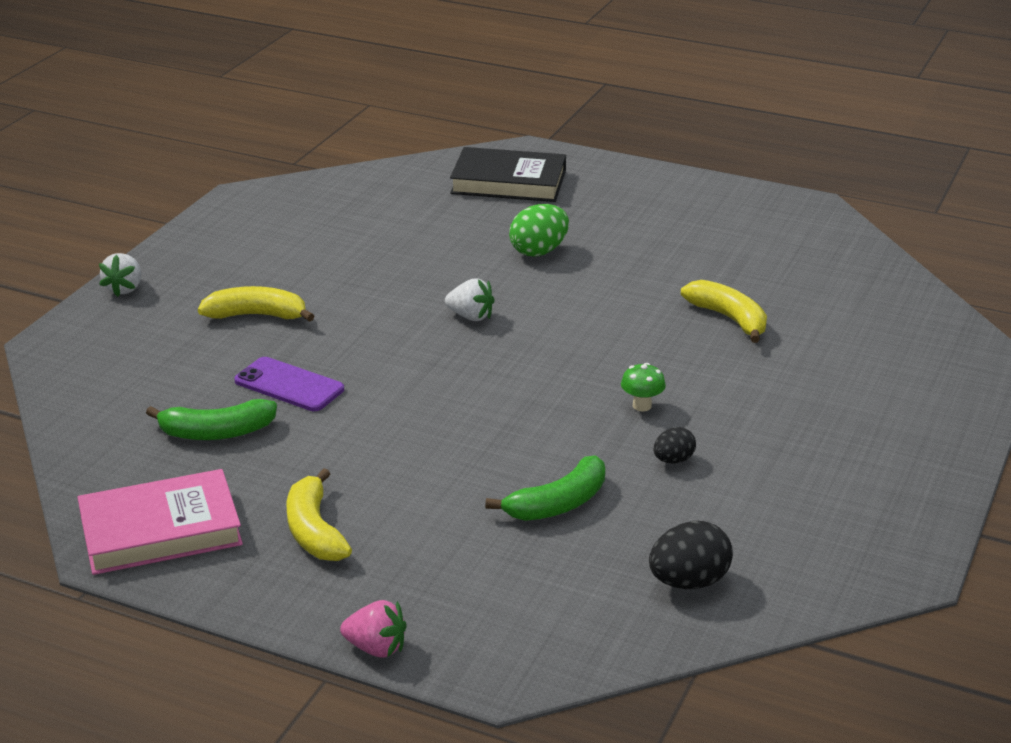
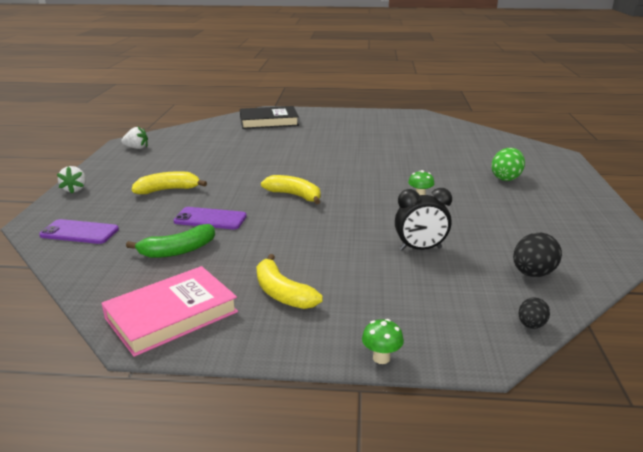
camera: 20 degrees left, 5 degrees down
(101, 373) = (79, 232): none -> purple phone
(376, 648) = (381, 358): pink strawberry -> green mushroom
(471, 316) = (293, 173): white strawberry -> white strawberry (136, 148)
(539, 251) = (307, 144): green egg -> green egg (506, 178)
(558, 504) = (420, 249): green banana -> black clock
(673, 460) = (461, 217): black egg -> black egg (531, 325)
(729, 319) = (425, 156): yellow banana -> yellow banana (294, 195)

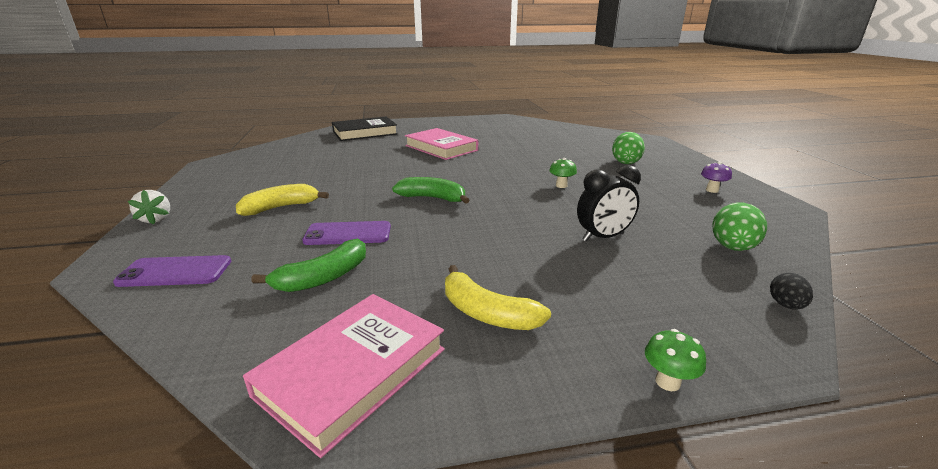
camera: 15 degrees left, 0 degrees up
(136, 148) = (225, 168): white strawberry -> none
(294, 195) = (432, 198): yellow banana -> green banana
(331, 145) = (441, 148): none -> pink book
(532, 274) = (732, 248): black egg -> green egg
(569, 218) = (712, 190): none -> purple mushroom

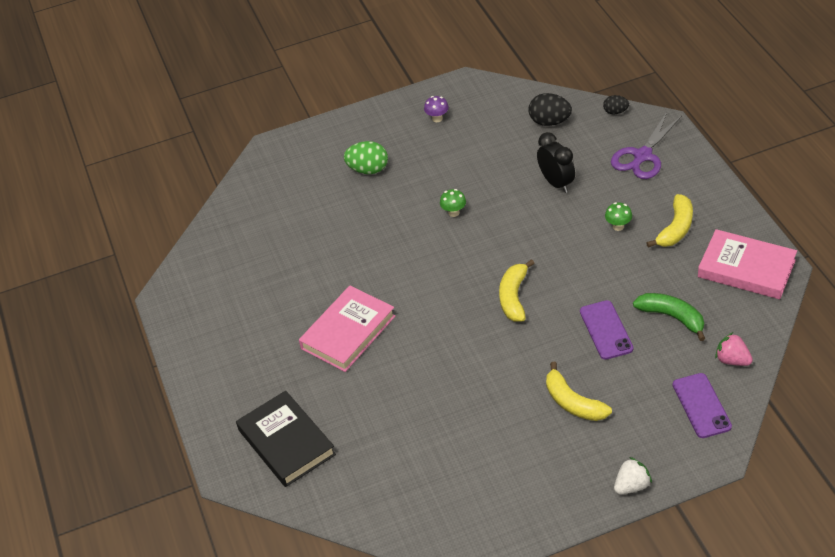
camera: 95 degrees left, 20 degrees up
(202, 310) = (732, 360): none -> pink strawberry
(432, 198) = (514, 297): green banana -> yellow banana
(667, 382) = (700, 160): green mushroom -> green mushroom (618, 226)
(668, 312) = (642, 156): none -> purple scissors
(732, 248) = (549, 122): green egg -> black egg

